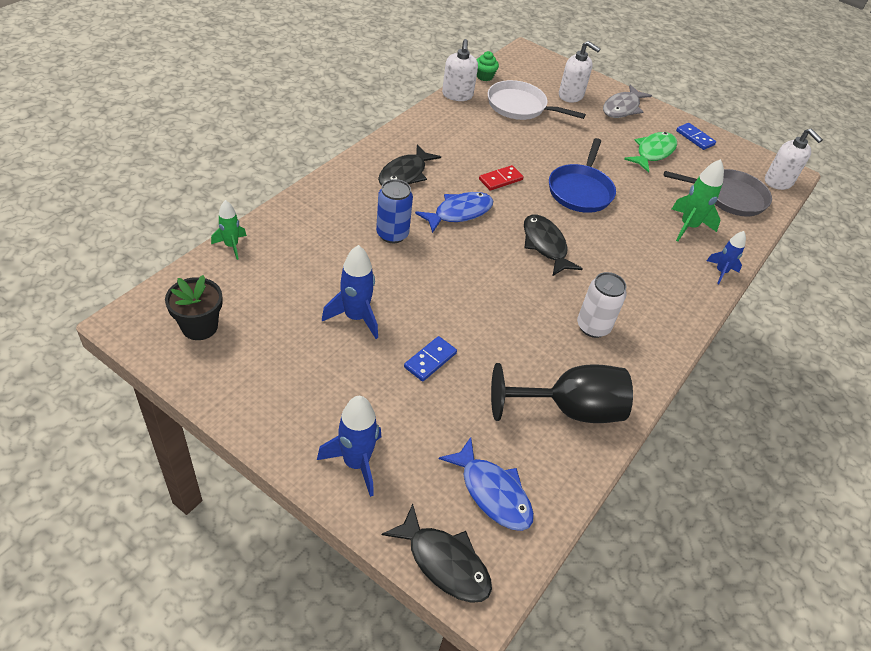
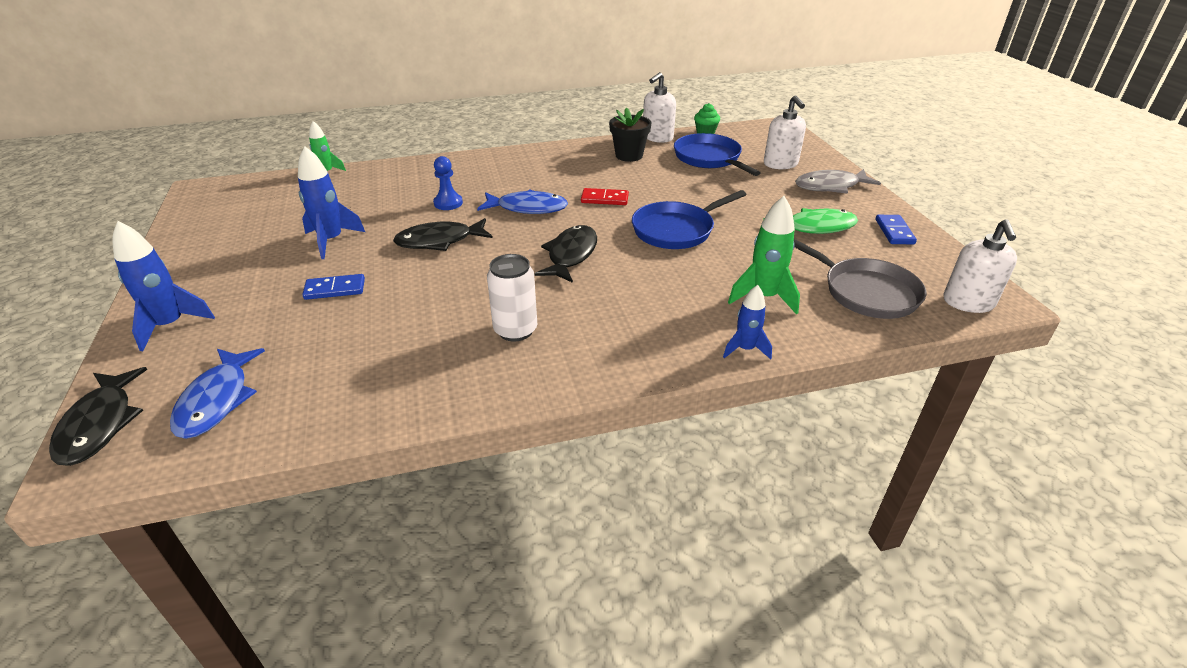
camera: 45 degrees right, 10 degrees down
(199, 326) = (230, 206): black flower pot -> black flower pot (629, 155)
(392, 234) = (448, 203): blue can -> blue pawn
(405, 174) = (523, 172): black fish -> black fish (439, 241)
(520, 106) = (709, 158): white pan -> blue pan
(569, 409) = (384, 379): black goblet -> none

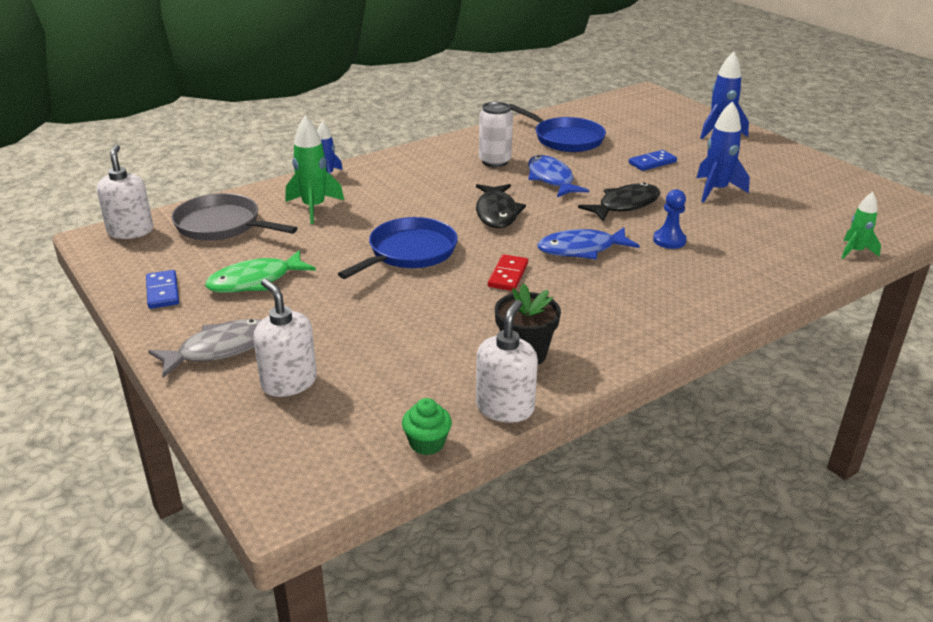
camera: 160 degrees right, 5 degrees down
(100, 424) = (667, 100): black fish -> none
(217, 400) = (627, 113): blue fish -> blue fish (551, 179)
(604, 199) = (508, 275): red domino -> red domino turned 60 degrees counterclockwise
(709, 158) = (402, 372): blue pan -> blue pan (565, 139)

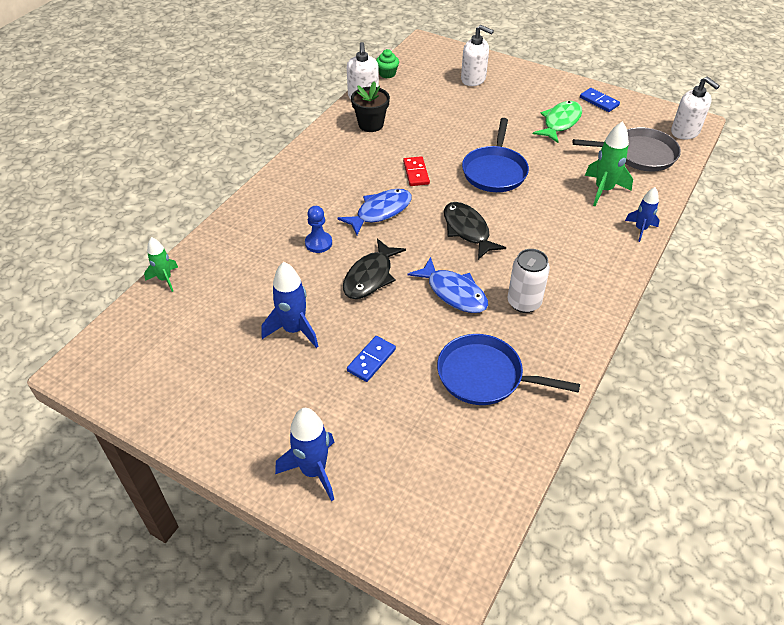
camera: 155 degrees right, 15 degrees up
(220, 349) = (525, 83): grey fish -> none

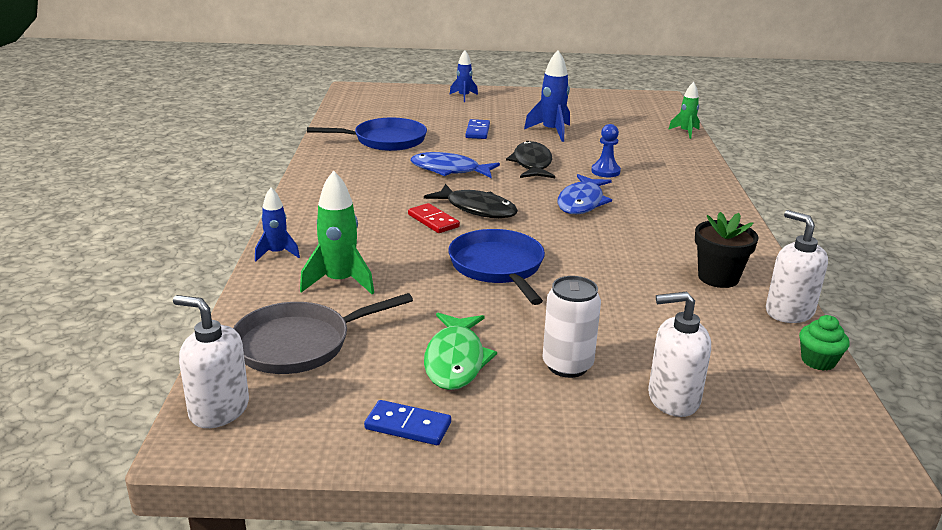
camera: 150 degrees right, 20 degrees down
(313, 471) = (463, 97): blue rocket -> blue rocket, size x0.64
(416, 173) = (589, 242): red domino -> red domino (433, 221)
(524, 302) = (380, 177): white can -> white can (567, 365)

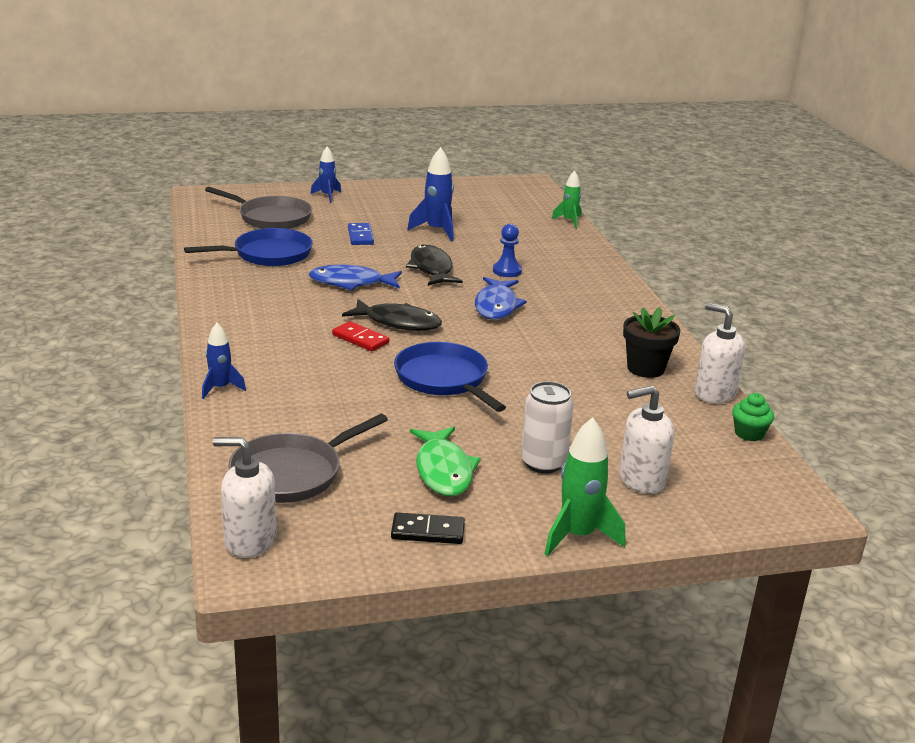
camera: 15 degrees left, 0 degrees up
(339, 282) = (299, 410): green rocket -> green rocket (578, 536)
(404, 111) = (271, 218): none -> grey pan
(408, 426) = (428, 531): blue domino -> black domino

